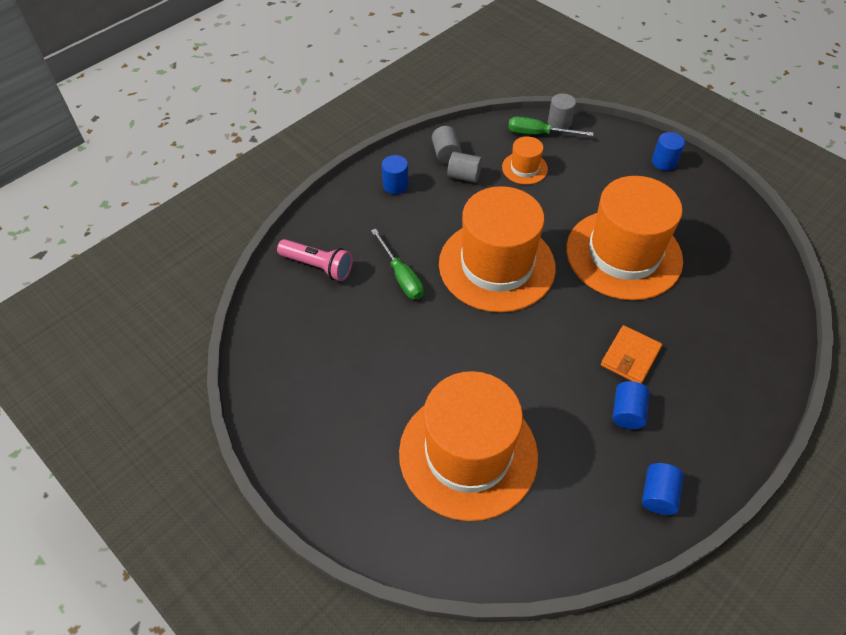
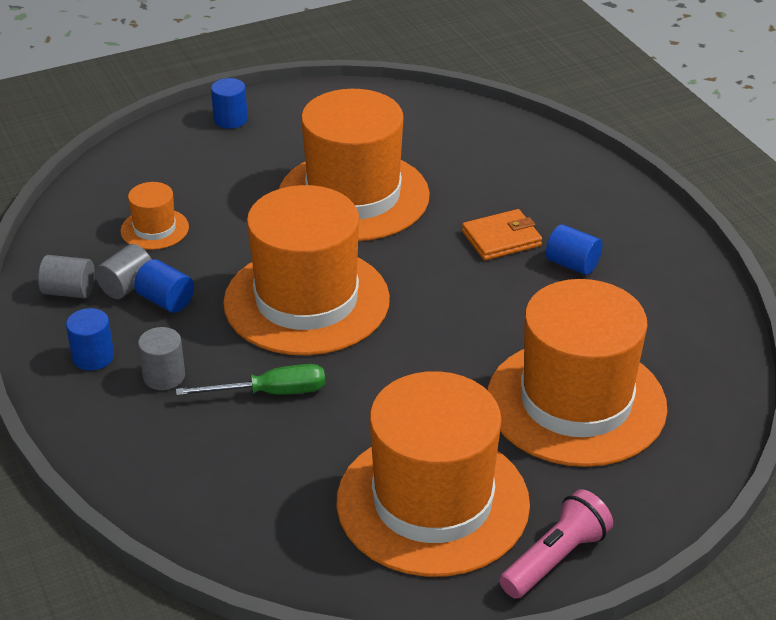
camera: 70 degrees left, 15 degrees down
(318, 266) = (197, 475): pink flashlight -> pink flashlight (555, 558)
(336, 392) = (433, 502): none -> orange hat
(538, 134) = (100, 199): green screwdriver -> none
(559, 123) = (95, 175): grey cylinder -> grey cylinder (164, 376)
(630, 357) = (501, 239): orange wallet -> orange wallet turned 75 degrees counterclockwise
(658, 495) = (678, 276): blue cylinder -> blue cylinder (166, 301)

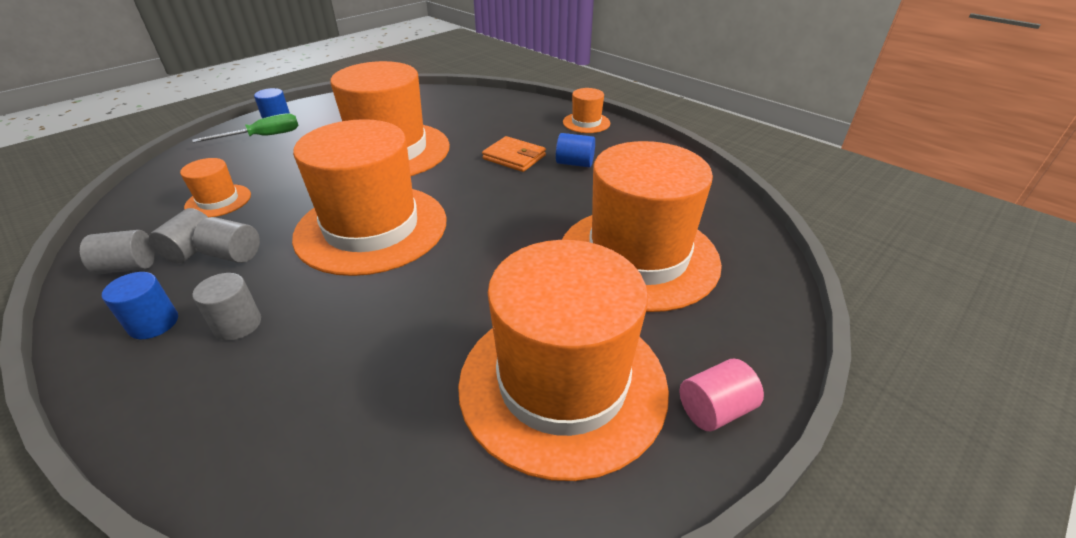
camera: 20 degrees left, 0 degrees up
(166, 301) = (234, 254): blue cylinder -> grey cylinder
(270, 393) = (357, 314): green screwdriver -> green screwdriver (263, 137)
(501, 239) = (514, 157): orange wallet -> orange wallet turned 75 degrees clockwise
(555, 558) = (714, 409): pink flashlight -> pink cylinder
(623, 201) = (586, 123): none -> orange hat

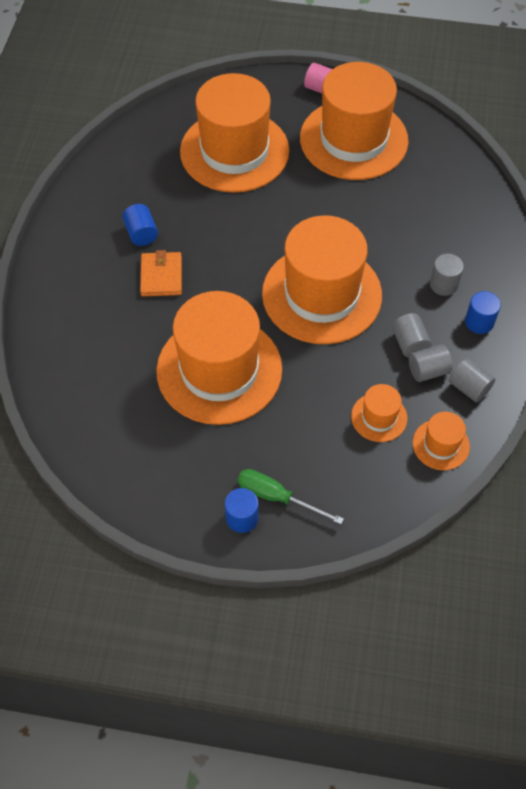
camera: 125 degrees left, 20 degrees up
(586, 123) = (55, 263): orange hat -> orange hat (441, 444)

